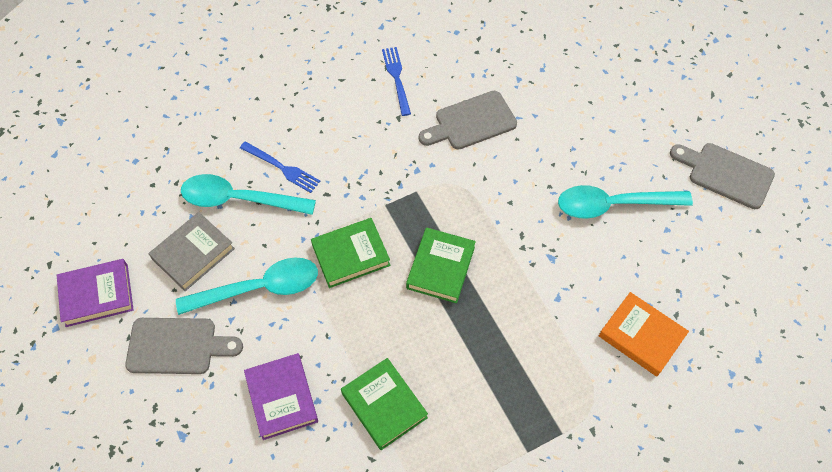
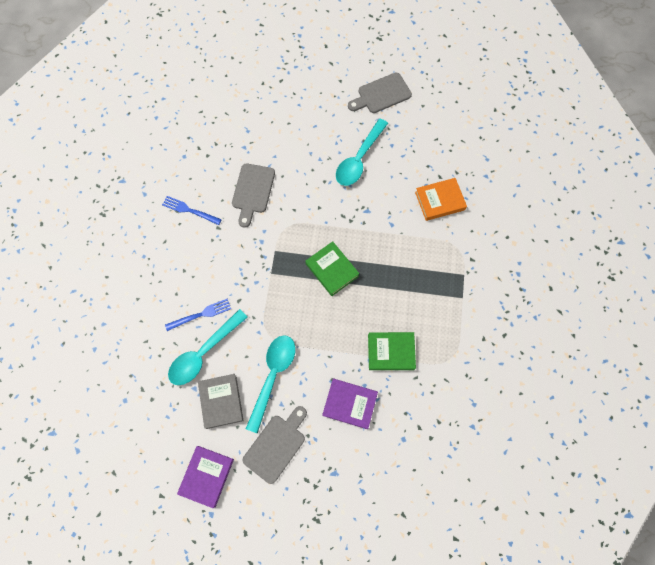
camera: 55 degrees left, 10 degrees up
(351, 255) = (289, 312): green book -> none

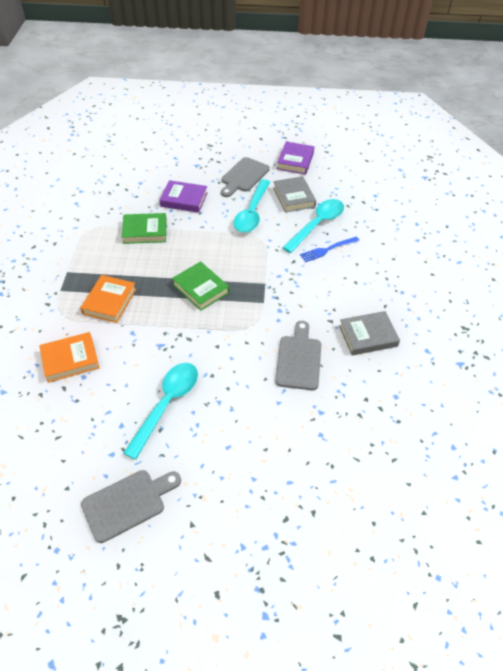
camera: 175 degrees right, 20 degrees down
(189, 210) = (368, 336): blue fork -> grey book
(416, 259) = (109, 301): none -> orange book

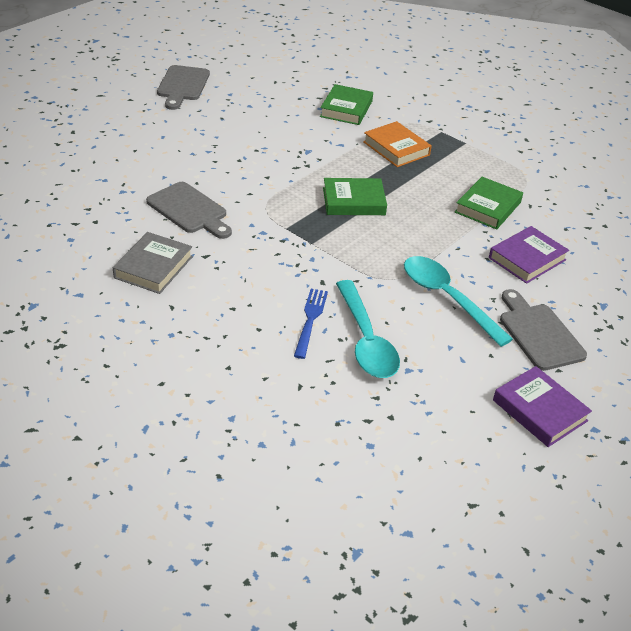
camera: 125 degrees right, 10 degrees down
(70, 359) = (346, 109): orange book -> green book
(166, 404) = (240, 129): turquoise spoon -> none
(294, 197) = (446, 354): grey book -> none

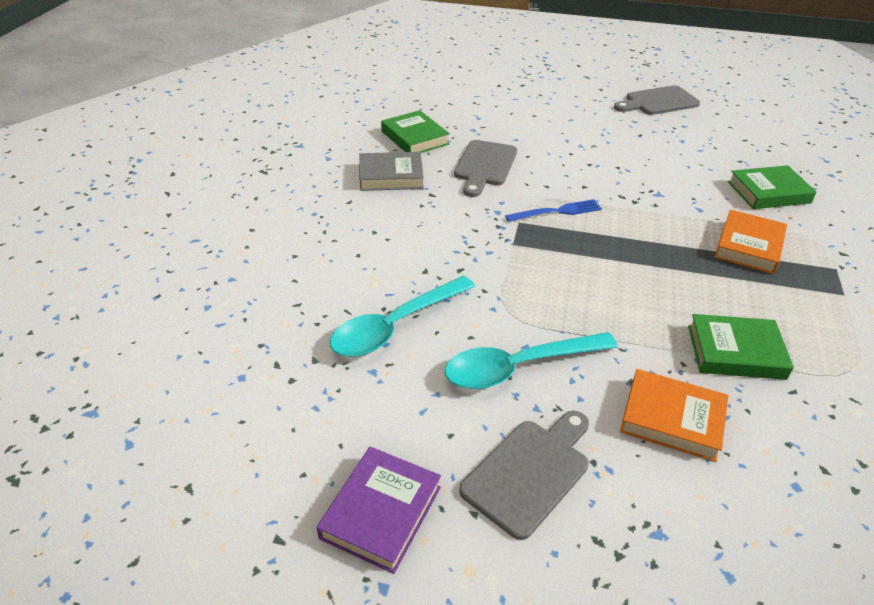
camera: 65 degrees right, 0 degrees up
(310, 320) = (395, 280): blue fork -> blue fork (557, 212)
(353, 201) = (612, 248): green book -> green book (414, 138)
(447, 298) = (519, 367): turquoise spoon -> turquoise spoon turned 135 degrees counterclockwise
(527, 259) = (672, 419): purple book -> orange book

